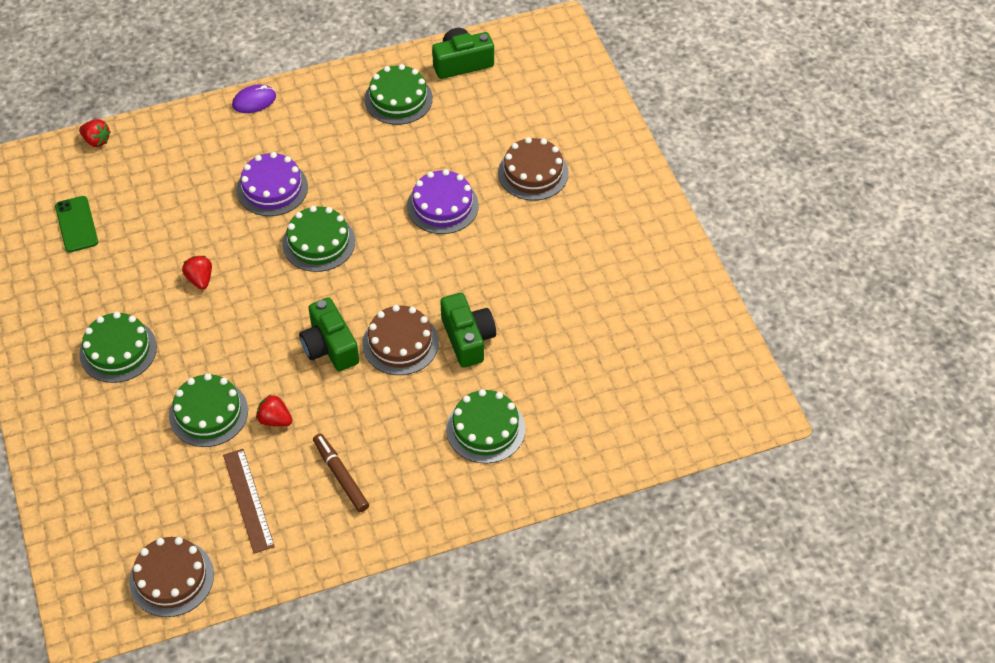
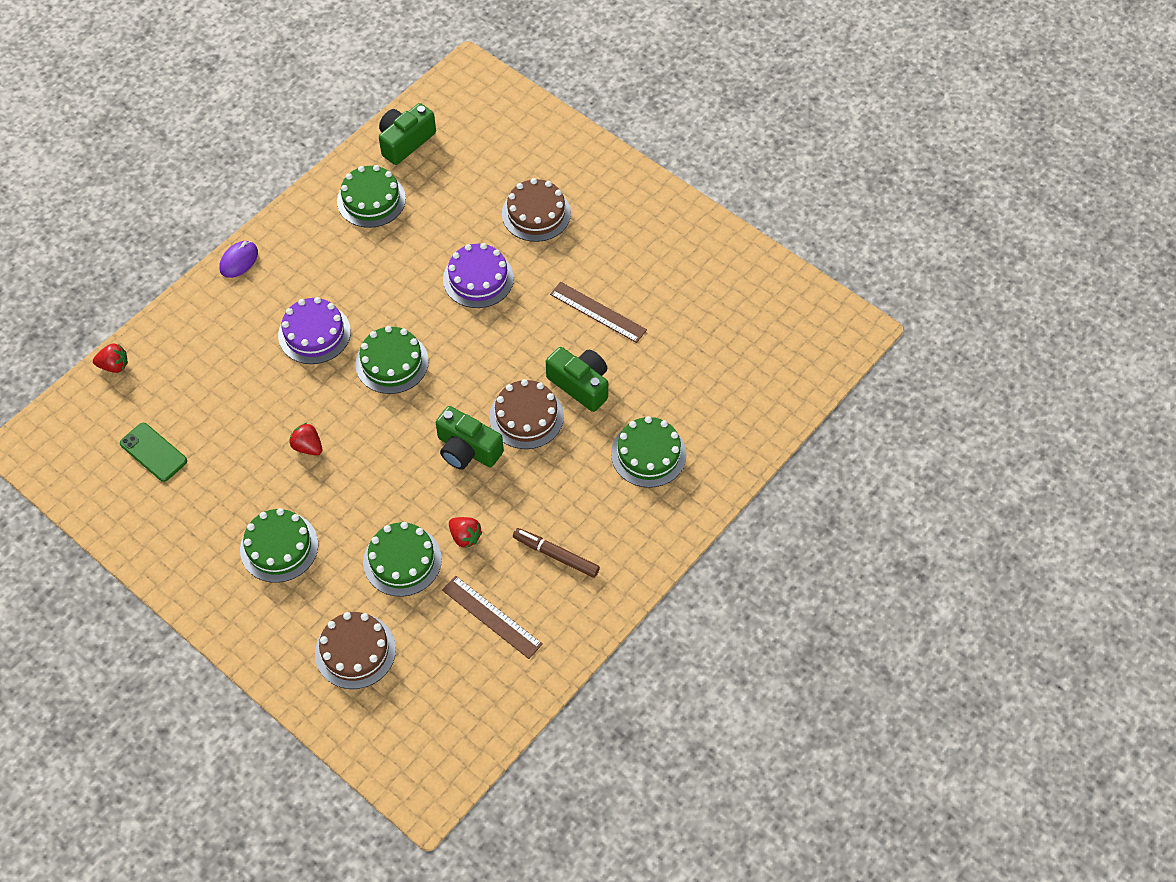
camera: 30 degrees left, 5 degrees up
(171, 578) = (473, 717): brown cake -> brown cake (355, 651)
(275, 420) = (465, 537): red strawberry -> red strawberry turned 135 degrees counterclockwise
(528, 283) = (598, 312): none -> brown ruler

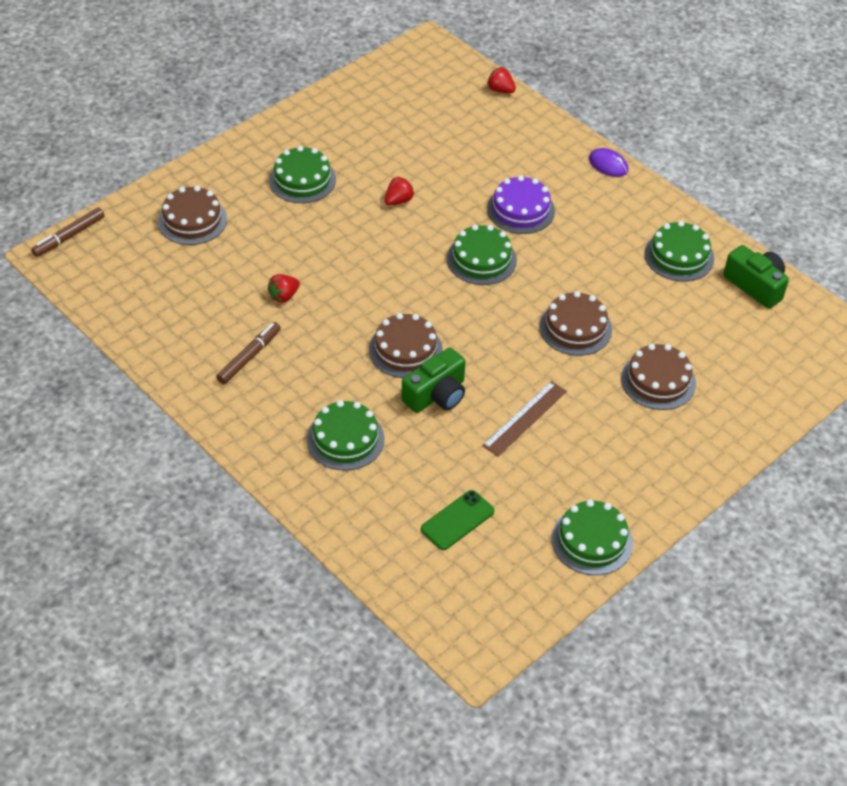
camera: 95 degrees right, 10 degrees down
(114, 366) = (500, 90): red strawberry -> red strawberry turned 120 degrees clockwise
(153, 452) = (410, 111): green phone -> green phone (457, 520)
(394, 782) = (69, 236): none -> brown marker
(402, 560) = (270, 254): green cake -> green cake (592, 541)
(467, 449) = (376, 305): green camera -> none
(478, 278) = (575, 328): purple cake -> brown cake
(491, 617) = (199, 307): brown ruler -> none

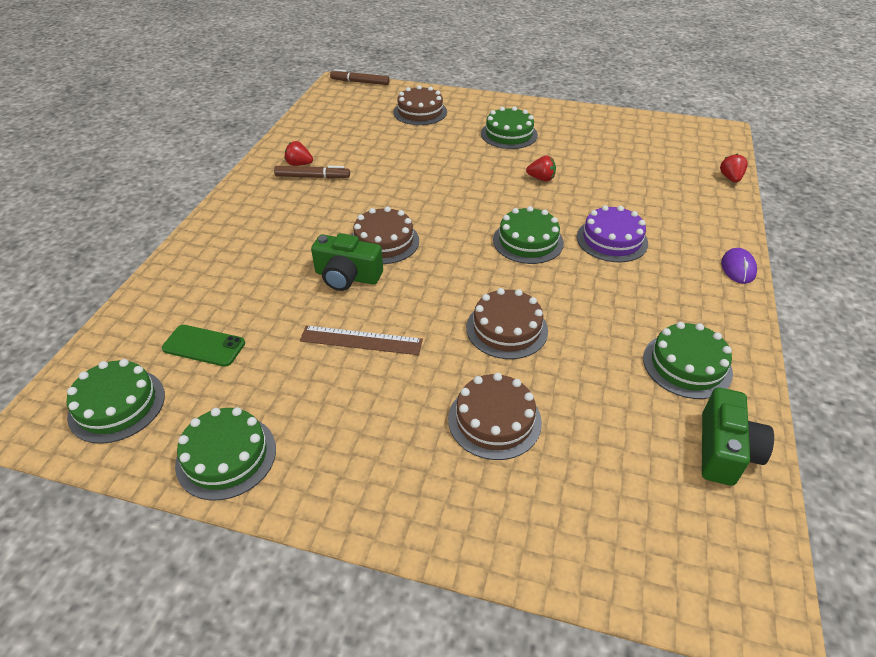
camera: 60 degrees right, 5 degrees down
(284, 296) = (386, 168): red strawberry -> red strawberry (299, 164)
(345, 439) = (260, 249): green cake -> green cake (117, 405)

